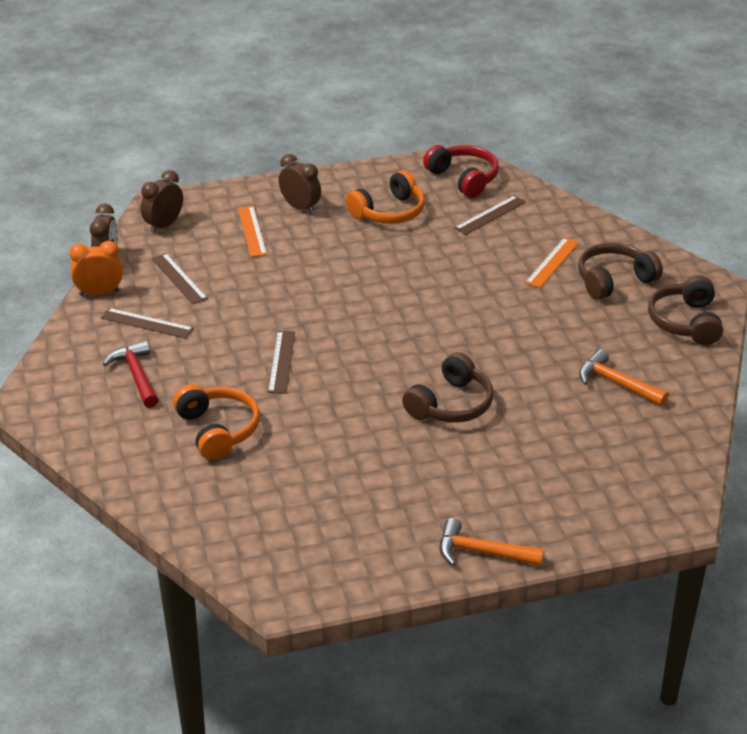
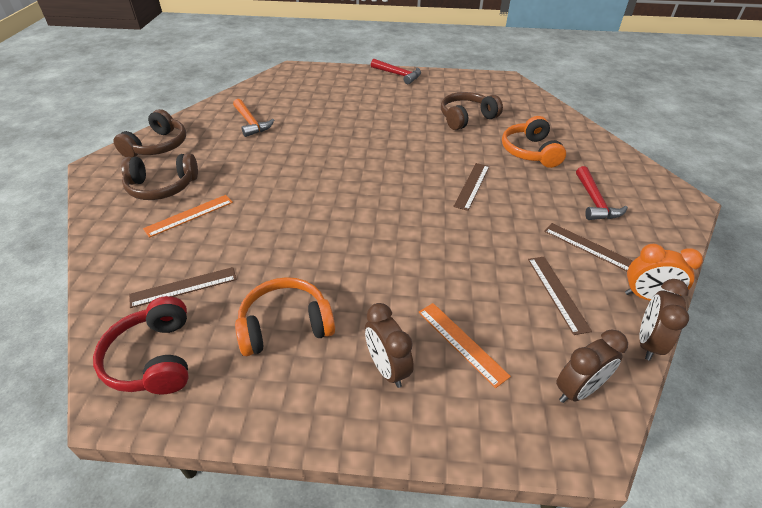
camera: 160 degrees left, 5 degrees up
(252, 231) = (461, 343): orange ruler -> orange ruler turned 45 degrees counterclockwise
(451, 404) = (365, 134): brown headphones -> brown headphones (466, 118)
(481, 552) = (398, 75): orange hammer -> red hammer

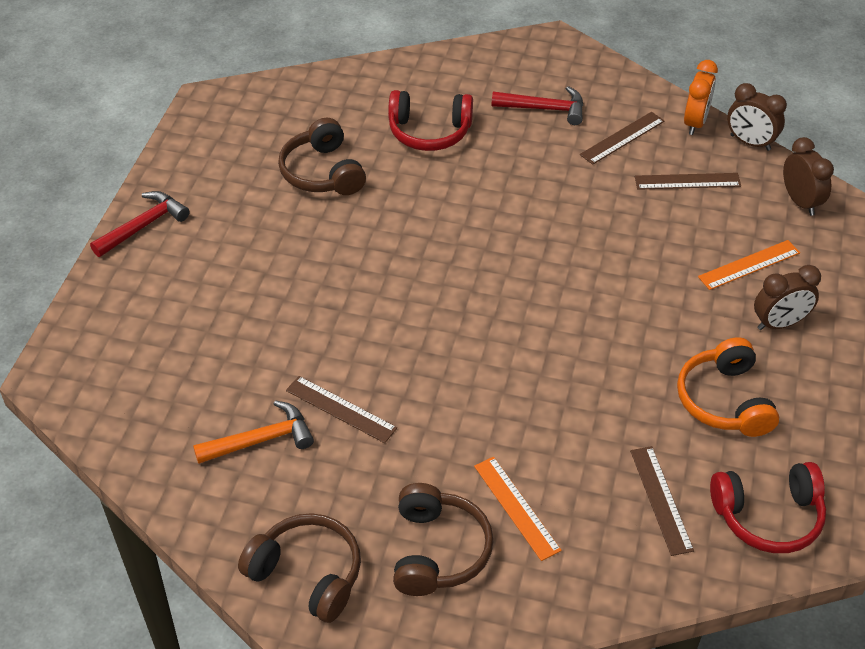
camera: 80 degrees left, 5 degrees up
(472, 186) = (496, 203): brown ruler -> brown ruler (341, 409)
(530, 152) = (429, 132): orange headphones -> red headphones

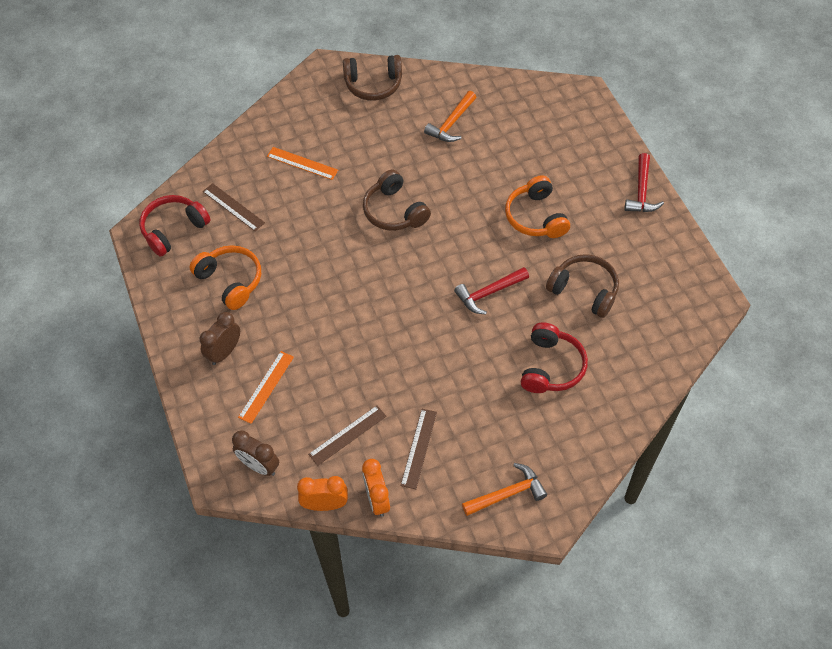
camera: 145 degrees right, 10 degrees up
(289, 266) = (535, 217): none -> orange headphones
(341, 409) = (428, 159): brown ruler -> none
(429, 132) = (551, 367): red headphones -> red headphones turned 135 degrees clockwise
(438, 551) = (324, 125): brown headphones -> brown headphones (394, 211)
(545, 109) = (493, 441): red hammer -> red hammer (488, 293)
(567, 71) = (508, 494): none -> orange hammer
(750, 143) = (325, 504): brown clock -> orange clock

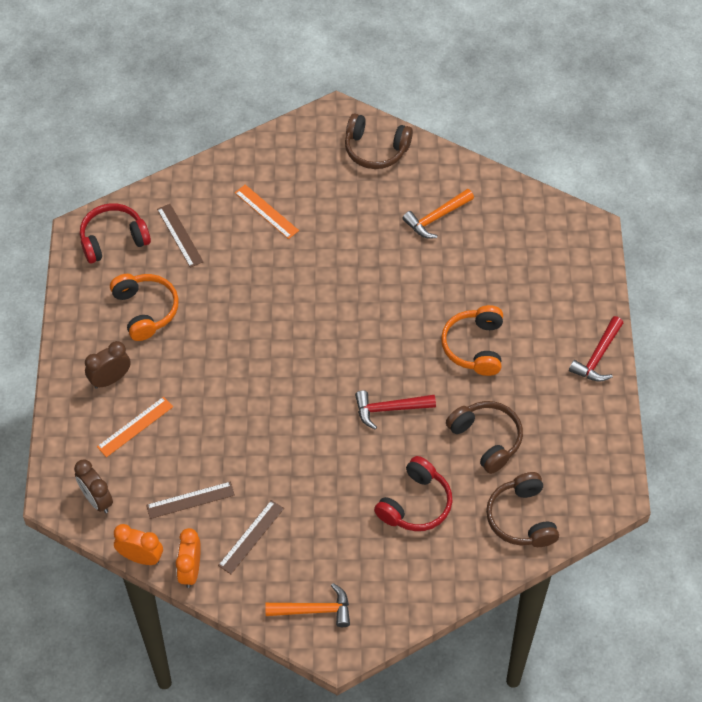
camera: 20 degrees right, 0 degrees up
(394, 211) = (335, 292): brown headphones -> brown headphones (521, 518)

